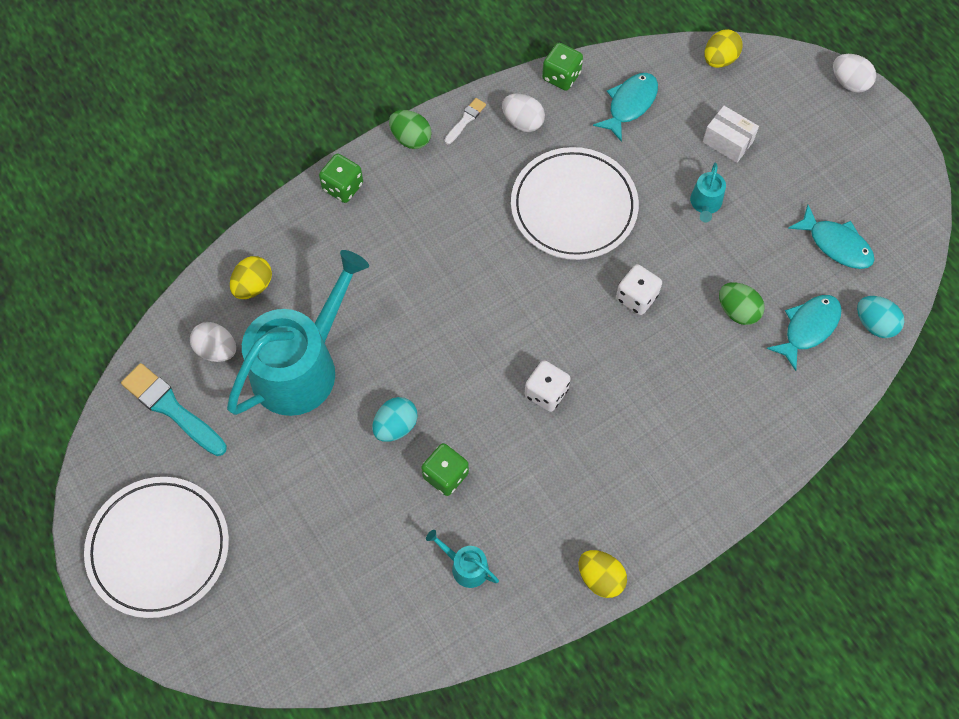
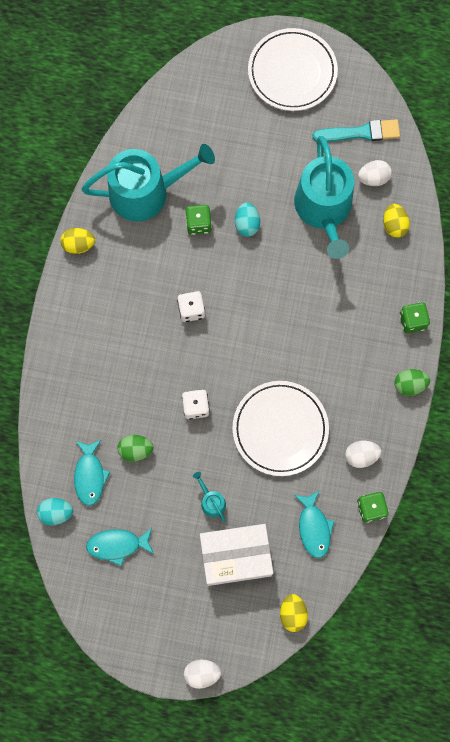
camera: 135 degrees right, 10 degrees up
(465, 120) = (393, 426): white brush -> none
(465, 566) = (146, 192): turquoise watering can -> turquoise watering can, size x2.48
(727, 142) = (235, 556): white box -> white box, size x1.99

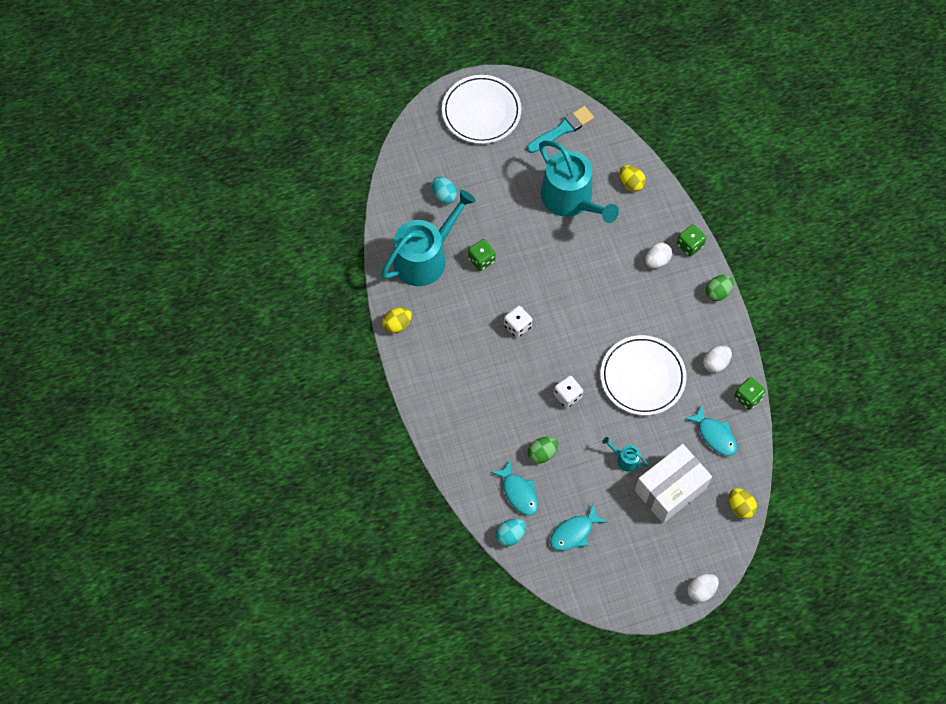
camera: 30 degrees left, 10 degrees down
(247, 224) = (519, 240): turquoise egg -> turquoise egg (444, 195)
(373, 178) = (593, 157): white egg -> white egg (657, 261)

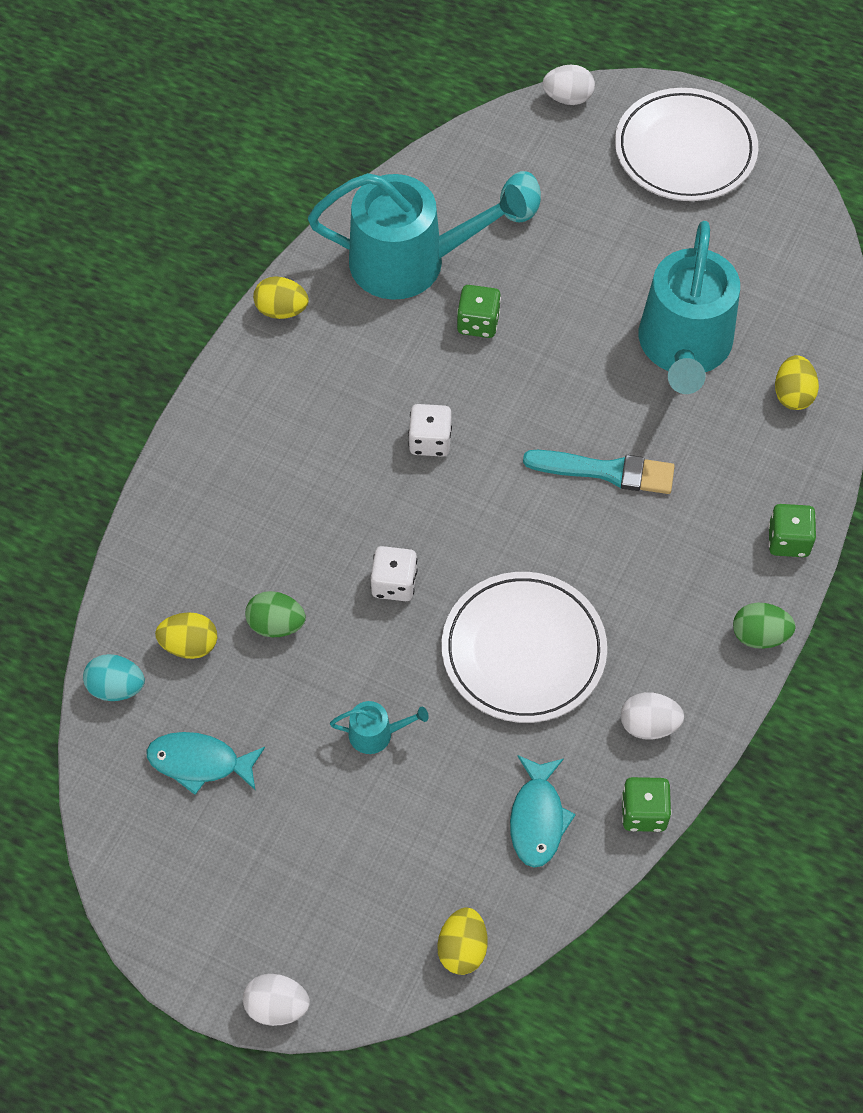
camera: 45 degrees right, 5 degrees down
(519, 492) = (189, 645): turquoise fish -> yellow egg
(562, 129) = (772, 254): turquoise brush -> turquoise brush (606, 471)
(625, 459) = (376, 733): turquoise watering can -> turquoise watering can turned 105 degrees clockwise
(657, 261) = (717, 521): white egg -> white egg (568, 98)
(670, 489) = (391, 831): white box -> none

